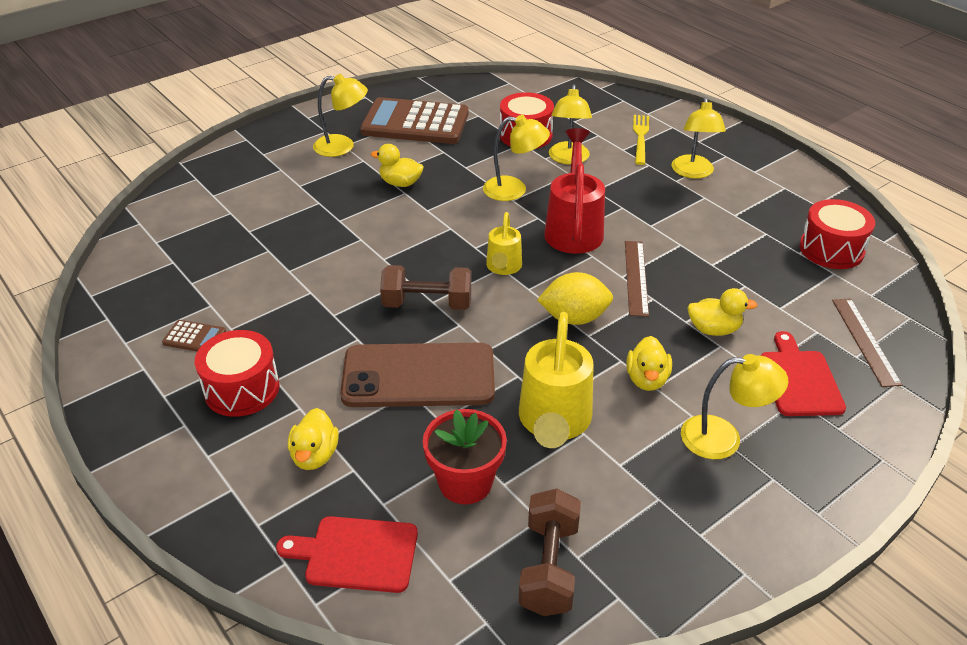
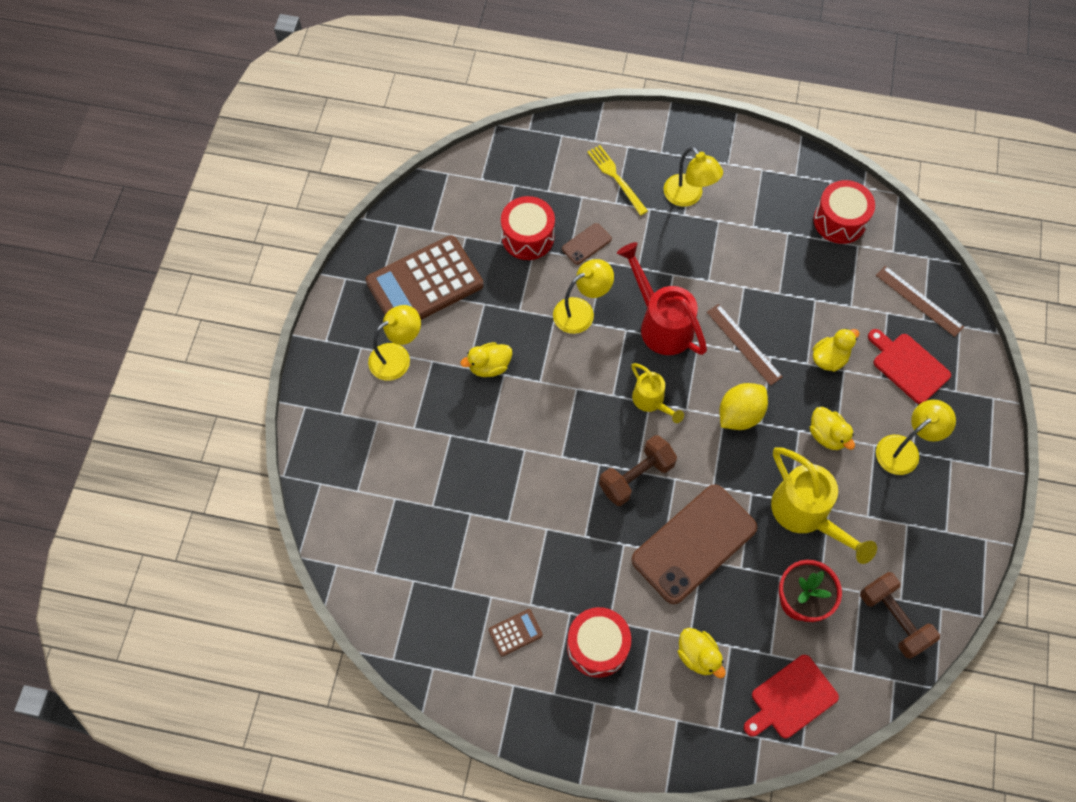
camera: 40 degrees left, 25 degrees up
(568, 159) = (586, 244): yellow lamp -> brown phone

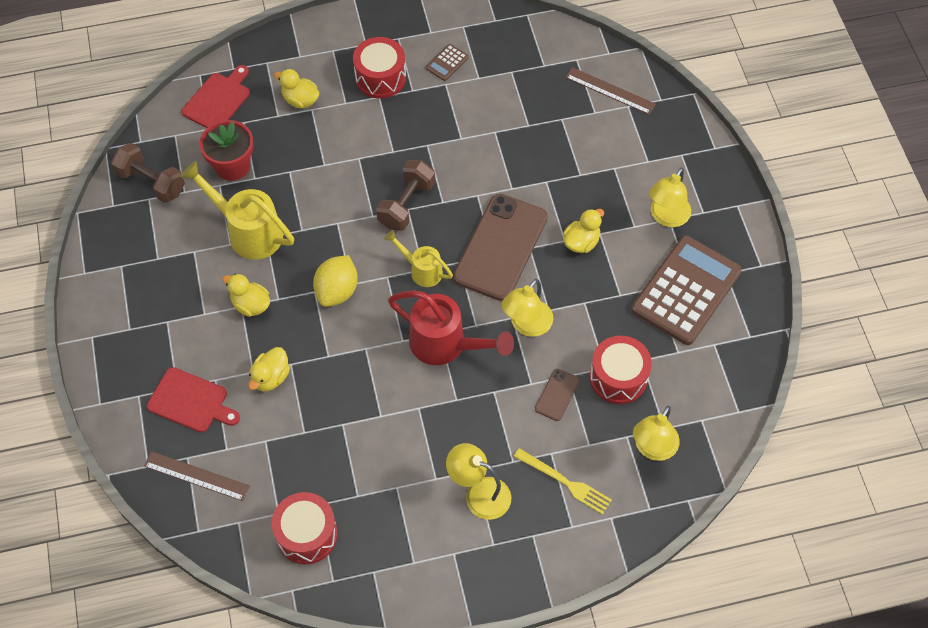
camera: 155 degrees right, 5 degrees down
(694, 544) = (335, 173): brown phone -> brown phone (500, 247)
(744, 344) = (358, 357): brown ruler -> brown ruler (610, 91)
(904, 449) = (175, 321): yellow lamp -> yellow lamp (652, 449)

